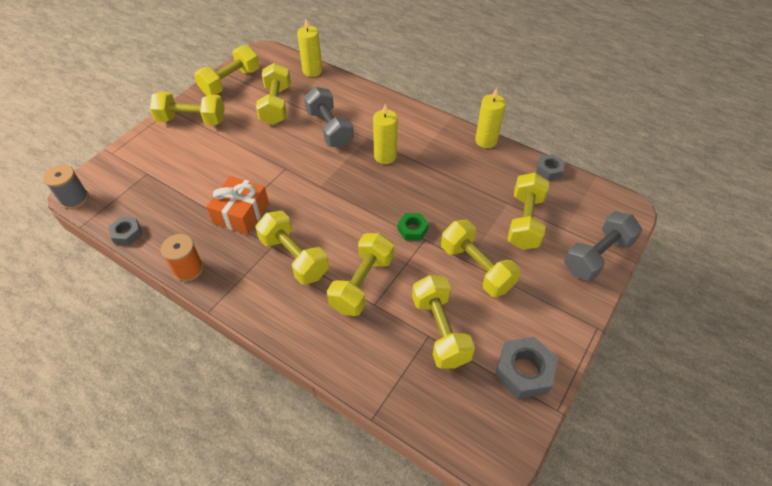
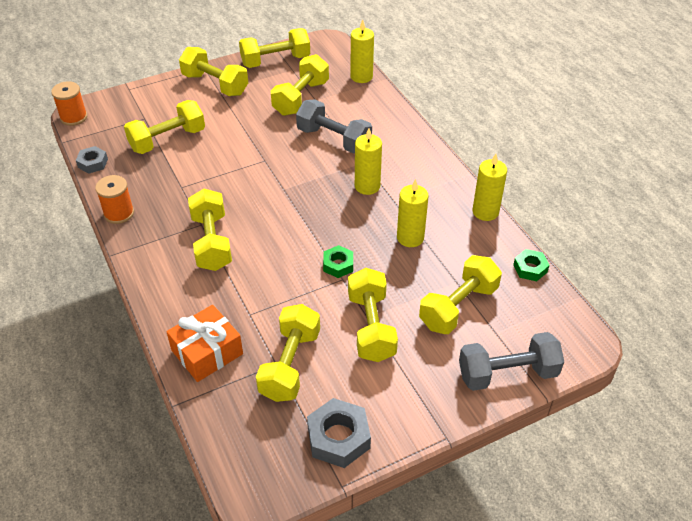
camera: 30 degrees right, 5 degrees down
(74, 199) = (73, 117): grey spool -> orange spool
(241, 213) = (196, 184): orange gift -> orange gift (207, 352)
(329, 129) = (334, 139): grey dumbbell -> grey dumbbell turned 60 degrees counterclockwise
(362, 284) = (253, 292): yellow dumbbell -> yellow dumbbell (168, 140)
(449, 183) = (410, 238): none -> yellow candle
(549, 170) = (530, 268): grey nut -> green nut

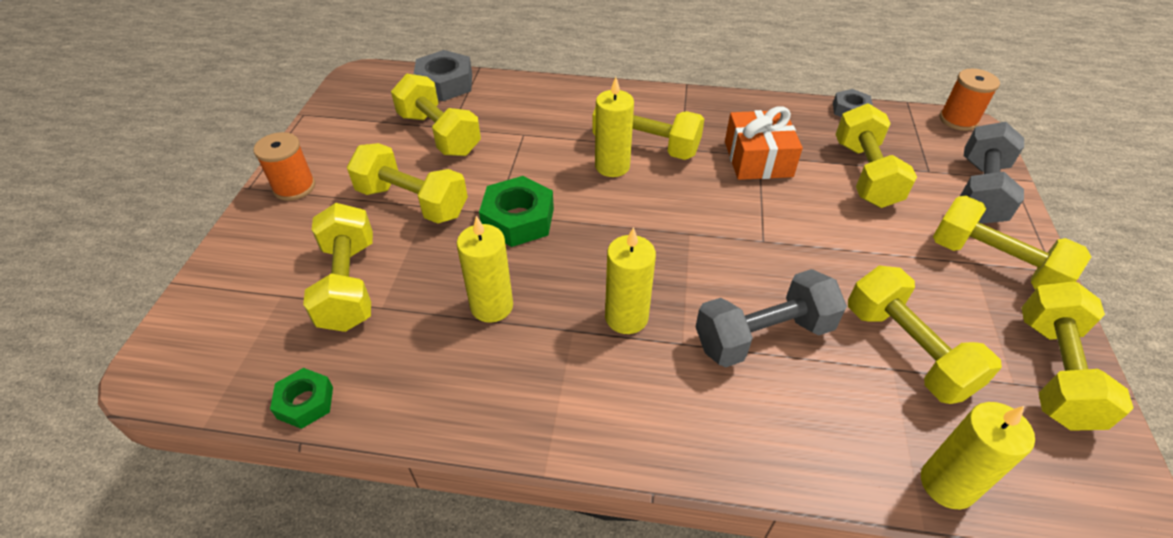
camera: 125 degrees right, 0 degrees up
(119, 213) = (746, 104): orange spool -> orange spool (294, 187)
(207, 352) = (509, 97): orange gift -> orange gift (758, 159)
(215, 84) = (994, 264): yellow dumbbell -> yellow dumbbell turned 60 degrees clockwise
(338, 265) = (518, 219): green nut -> green nut, size x1.66
(338, 438) = (339, 129): grey nut -> grey nut (445, 84)
(485, 212) = (448, 428): yellow candle -> yellow candle (612, 166)
(507, 373) = (232, 270): grey dumbbell -> grey dumbbell (979, 191)

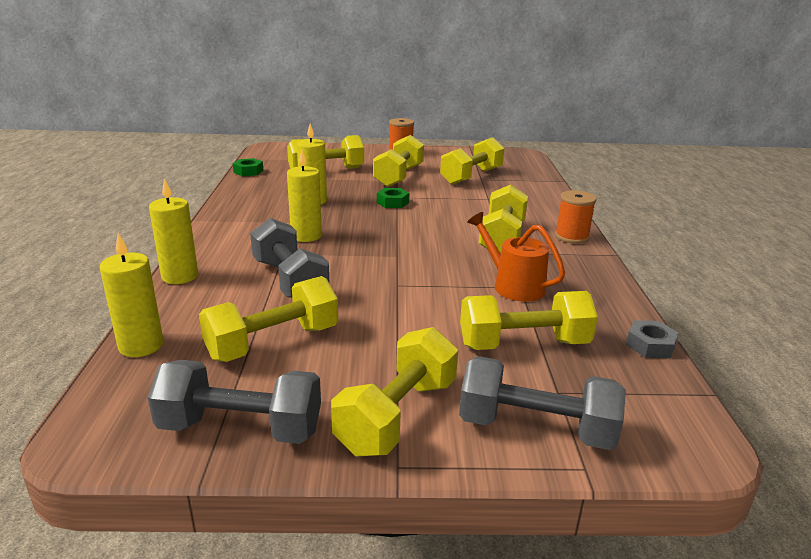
camera: 80 degrees right, 20 degrees down
(445, 84) = (532, 173): grey nut -> none
(518, 219) = (392, 202): green nut -> green nut, size x0.60
(612, 166) = (466, 227): yellow candle -> yellow candle (180, 276)
(758, 159) = (513, 285): orange gift -> orange watering can
(958, 120) = (705, 436): orange spool -> orange spool (571, 237)
(1054, 372) = (241, 428): yellow dumbbell -> grey dumbbell

